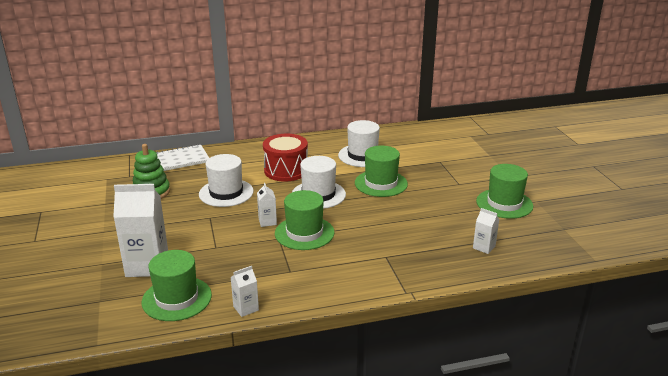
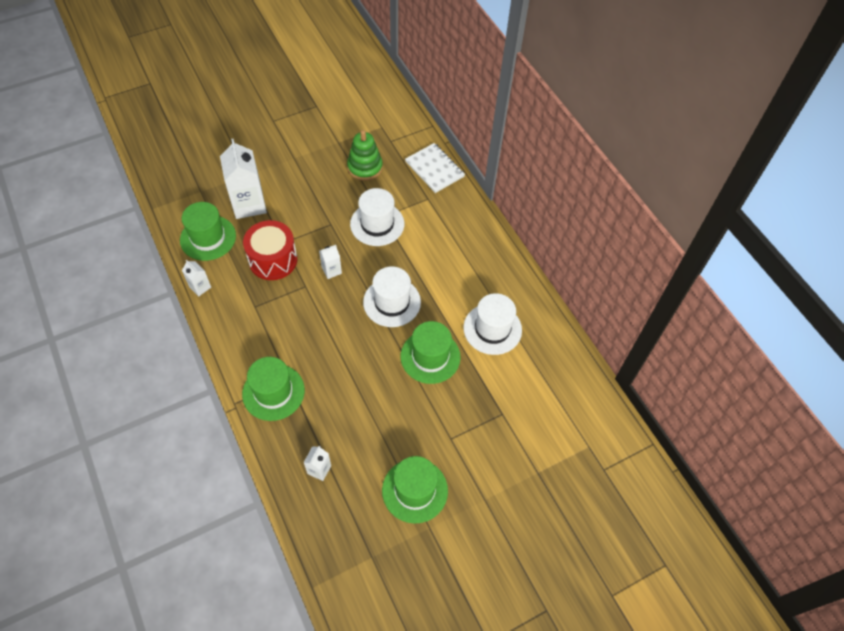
camera: 75 degrees right, 30 degrees up
(286, 170) = (436, 262): red drum -> red drum (273, 260)
(304, 233) = (317, 304): green hat -> green hat (273, 392)

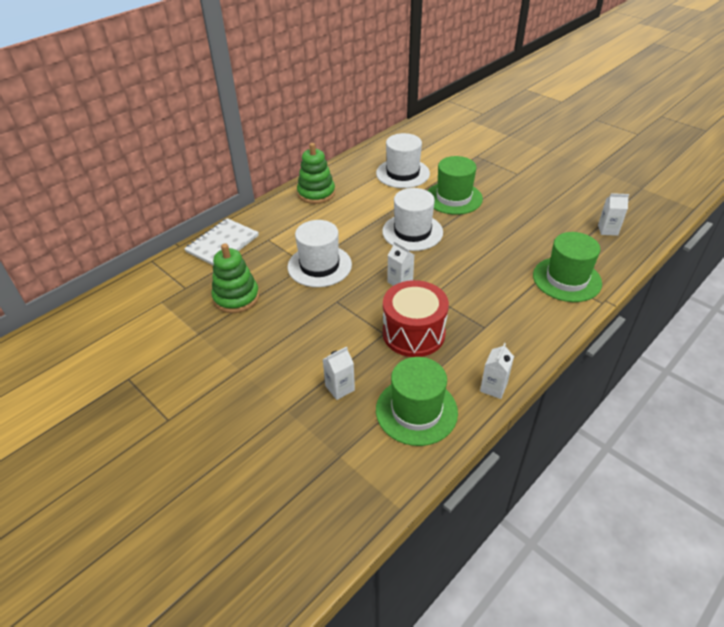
camera: 105 degrees left, 15 degrees down
(249, 204) = (340, 388): white carton -> white carton, size x0.48
(415, 490) = (574, 180): green hat -> none
(484, 247) = (316, 193): none -> green stacking toy

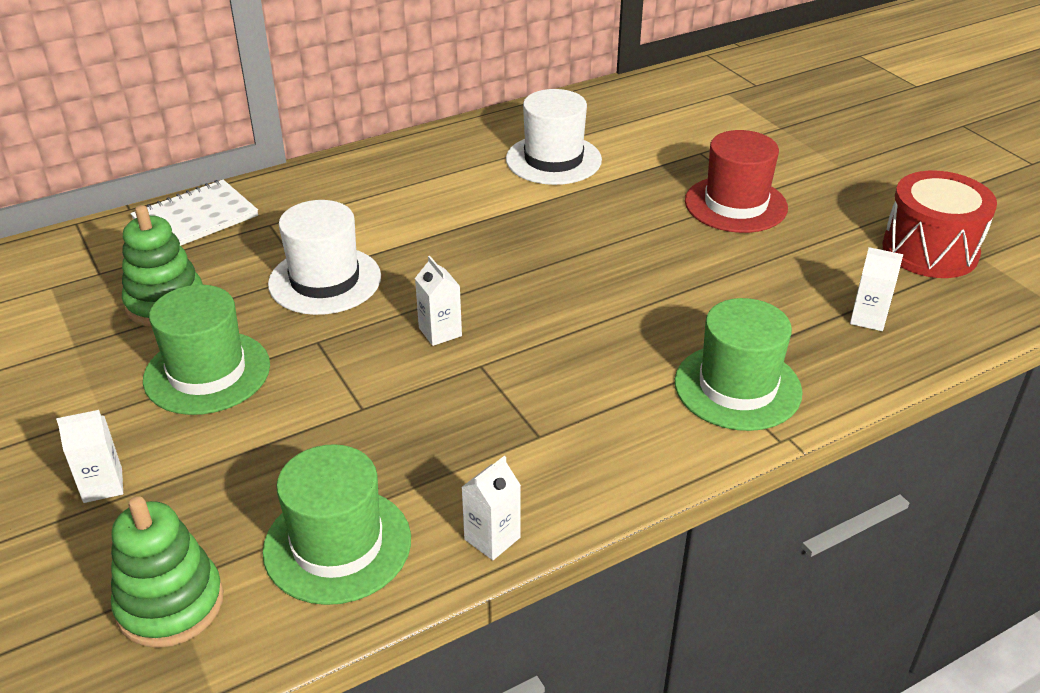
camera: 15 degrees right, 5 degrees down
(316, 193) = (390, 167): green stacking toy -> green stacking toy (170, 604)
(340, 388) = (237, 478): white carton -> white carton (103, 485)
(412, 232) = (511, 256): white hat -> none
(413, 333) = (411, 419): red drum -> red drum (930, 250)
(453, 198) = (617, 214): green hat -> green hat (207, 372)
(510, 181) = (735, 204): none -> red hat

